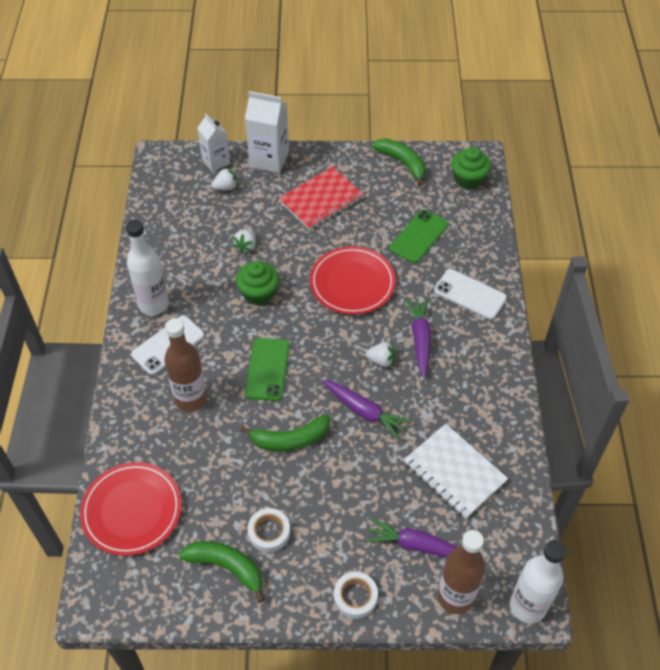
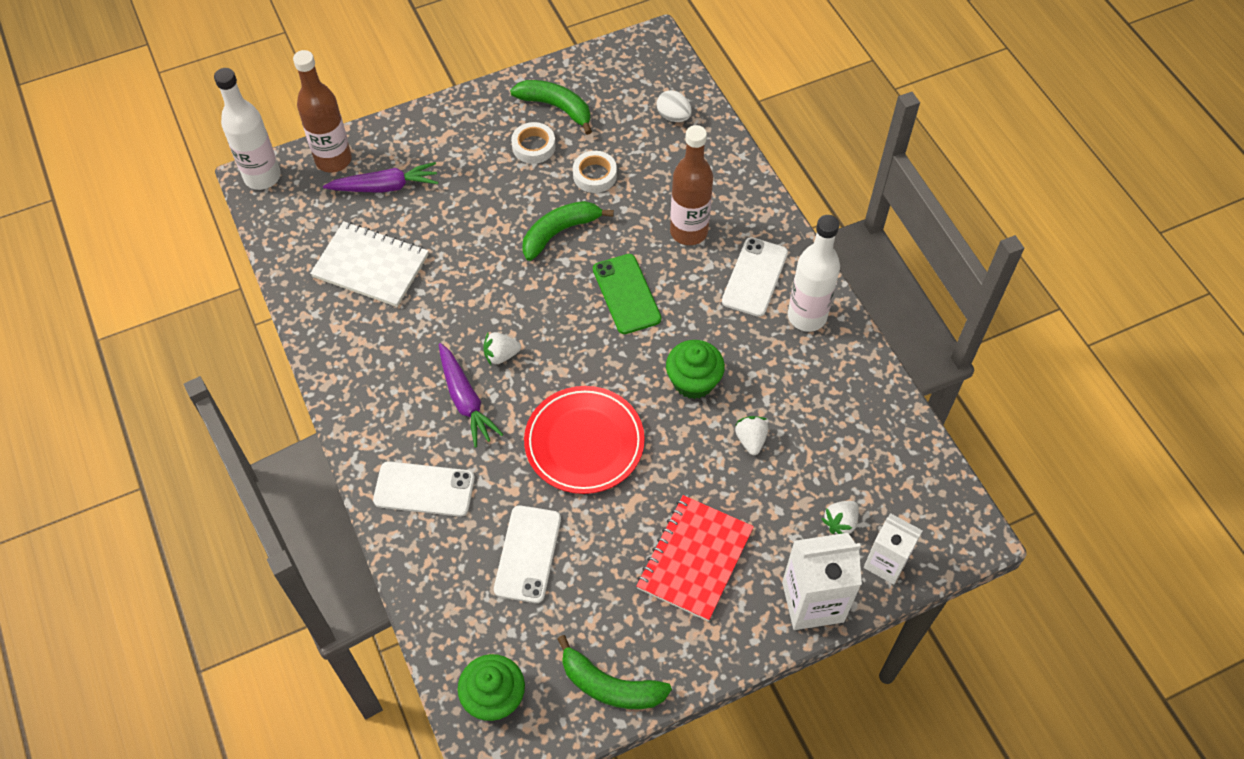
camera: 155 degrees right, 5 degrees up
(132, 510) = (673, 116): red plate -> white egg
(227, 567) = (556, 107): green banana -> green banana turned 150 degrees counterclockwise
(355, 597) = (427, 127): white tape -> white tape (594, 175)
(364, 412) = (494, 290): purple carrot -> none
(419, 236) = (528, 554): green phone -> white phone

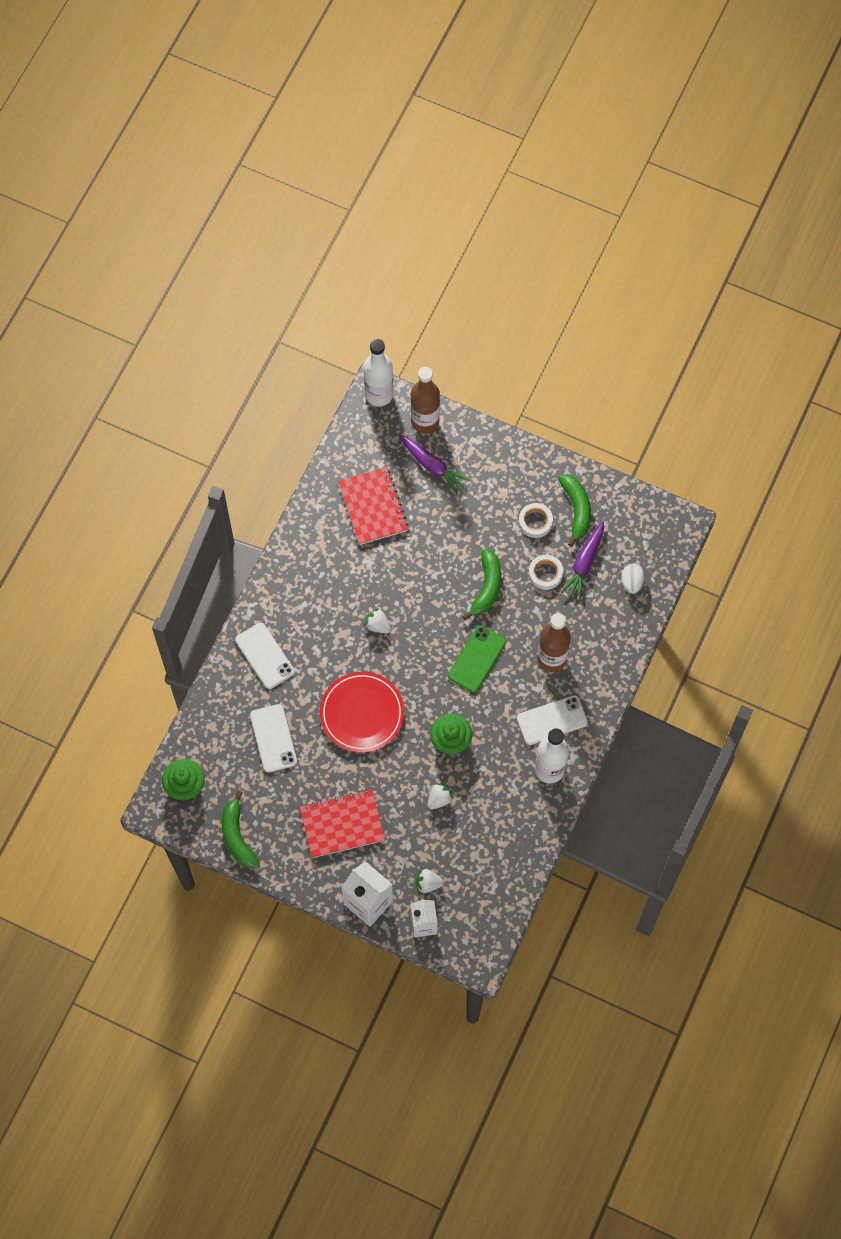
camera: 50 degrees right, 10 degrees up
(371, 266) = (373, 507): white notebook -> red notebook
(465, 400) = (334, 631): purple carrot -> purple carrot (584, 563)
(528, 554) = (273, 738): white phone -> white phone turned 75 degrees counterclockwise
(559, 232) = (487, 588): green banana -> green banana turned 90 degrees clockwise

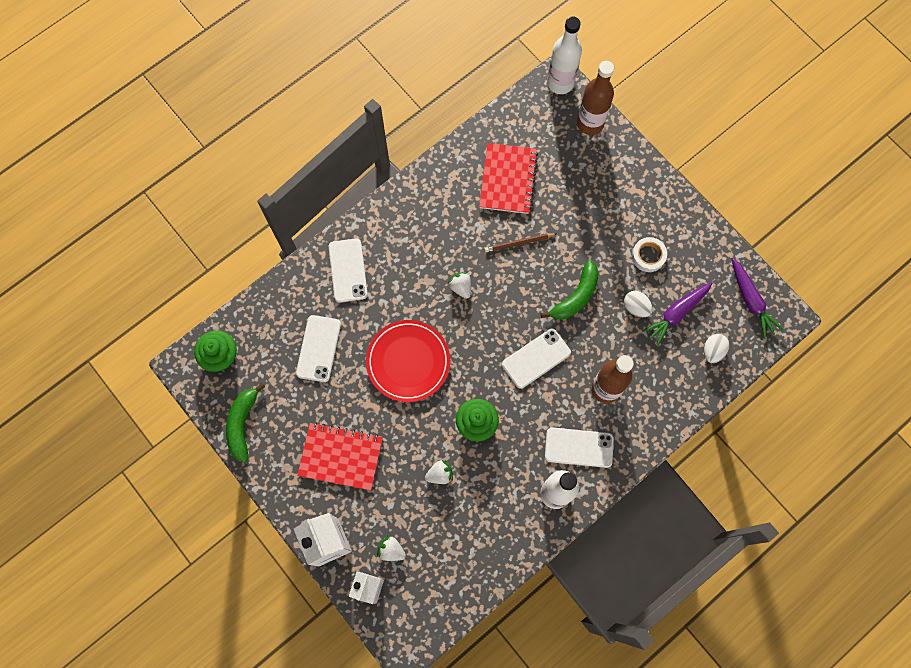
camera: 25 degrees right, 5 degrees up
(411, 562) = (519, 243): none -> brown pencil
(432, 466) = (578, 166): purple carrot -> purple carrot (751, 301)
(477, 659) = (536, 358): green phone -> white phone
(545, 573) = (636, 307): white tape -> white egg
(576, 510) = (691, 261): green banana -> none

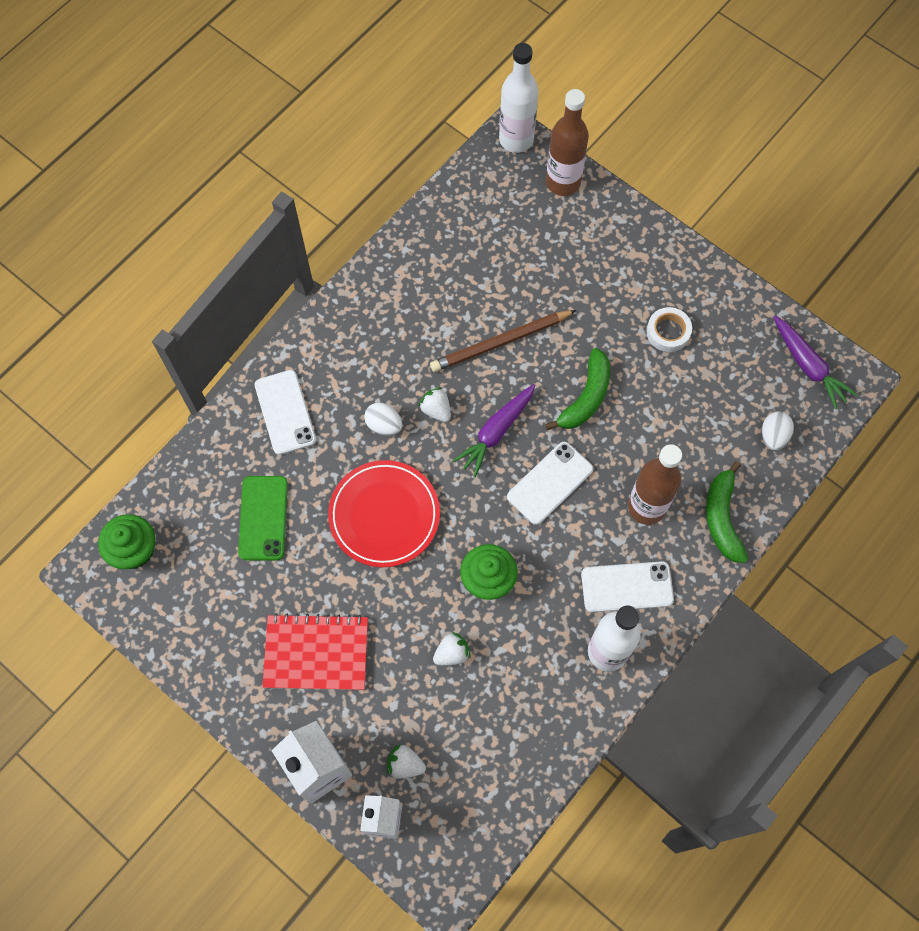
camera: 10 degrees left, 5 degrees down
(242, 424) = (177, 633): green banana -> green banana (722, 518)
(318, 348) = (263, 518): white phone -> green phone
(508, 179) = (472, 266): red notebook -> none
(519, 243) = (500, 342): brown pencil -> brown pencil, size x1.63
(636, 307) = (665, 398): white egg -> white egg (384, 425)
(676, 314) = (717, 397): purple carrot -> purple carrot (496, 432)

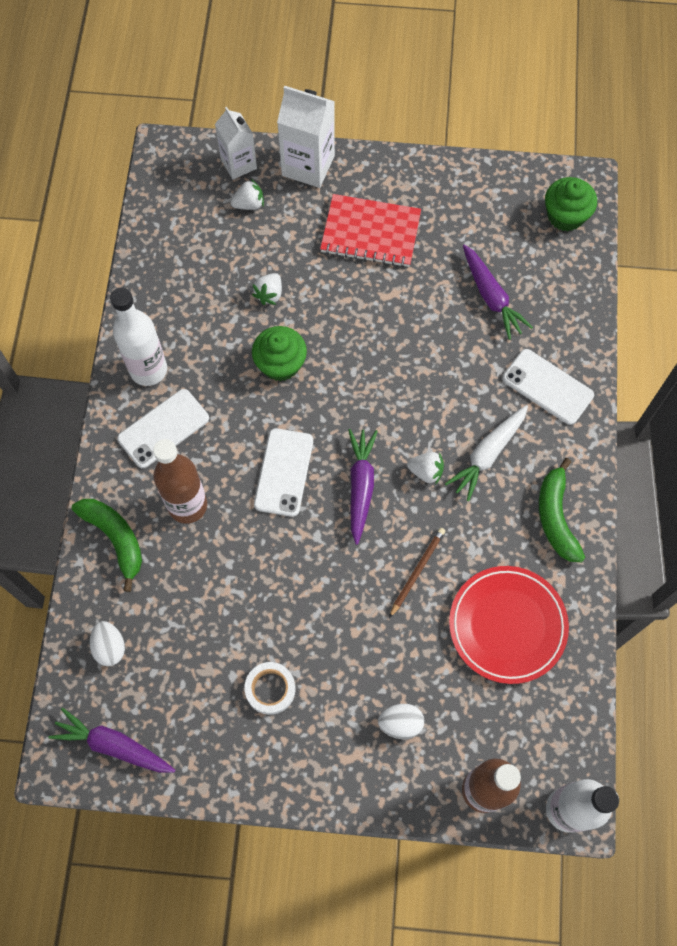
camera: 145 degrees right, 0 degrees up
(263, 518) = (491, 297): green phone -> purple carrot
(316, 653) = (370, 233): red notebook -> red notebook turned 45 degrees clockwise
(378, 391) = (487, 455): none -> white carrot
(384, 425) = (459, 430): white egg -> white egg (400, 723)
(384, 515) = (400, 359): red plate -> red plate (507, 625)
(500, 342) = (417, 571): brown pencil -> brown pencil, size x0.61
(586, 397) = (304, 570): green banana -> green banana (555, 517)

